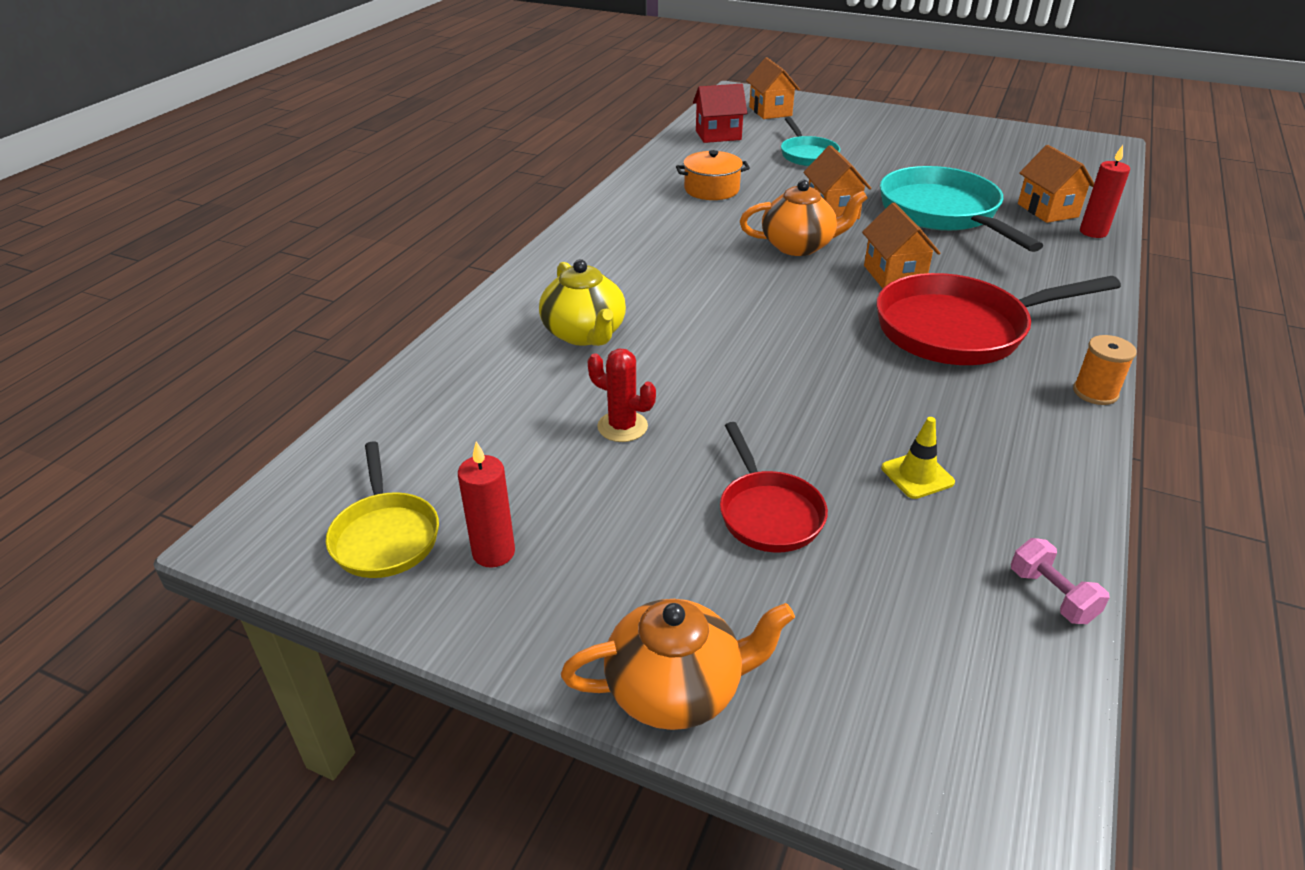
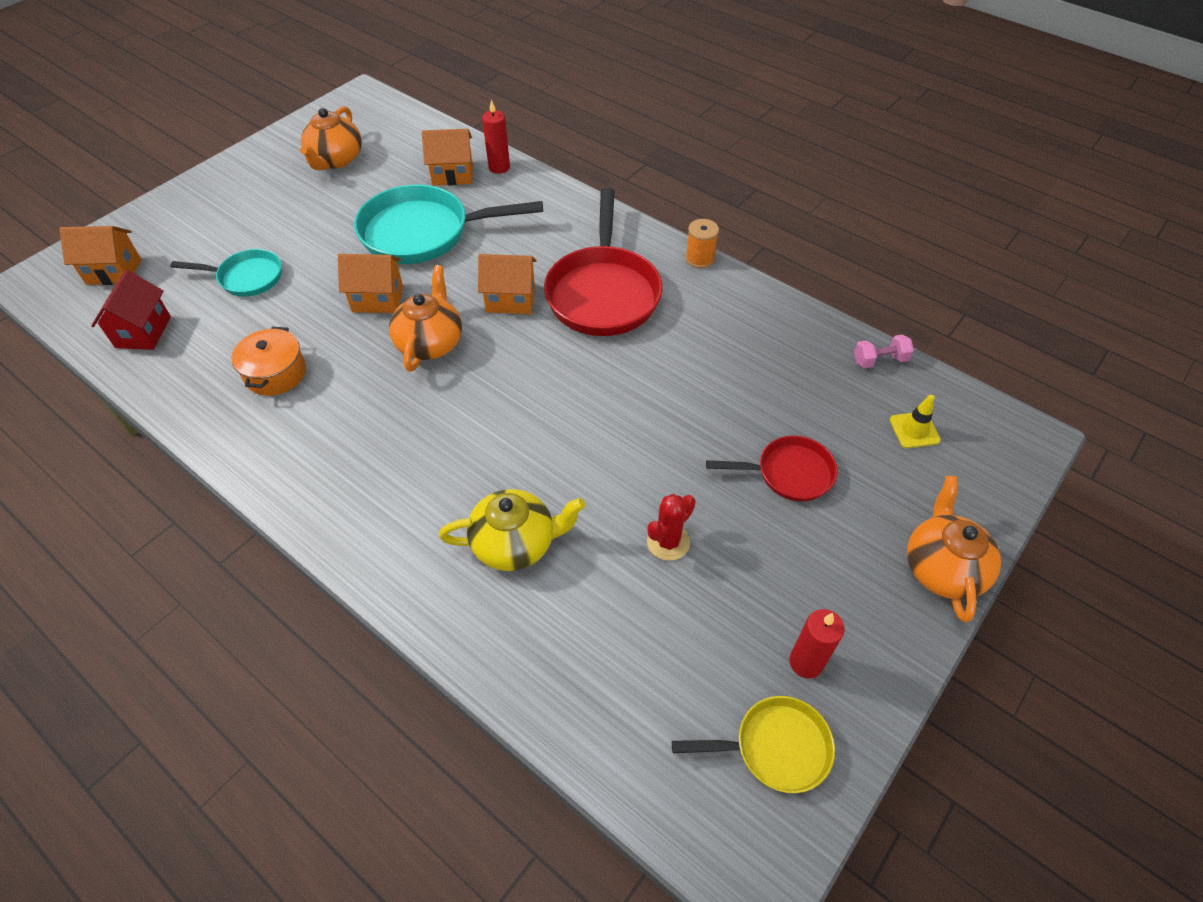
camera: 75 degrees left, 15 degrees up
(917, 475) = (765, 380): yellow traffic cone -> yellow traffic cone (914, 430)
(996, 154) = (336, 160): none -> orange teapot

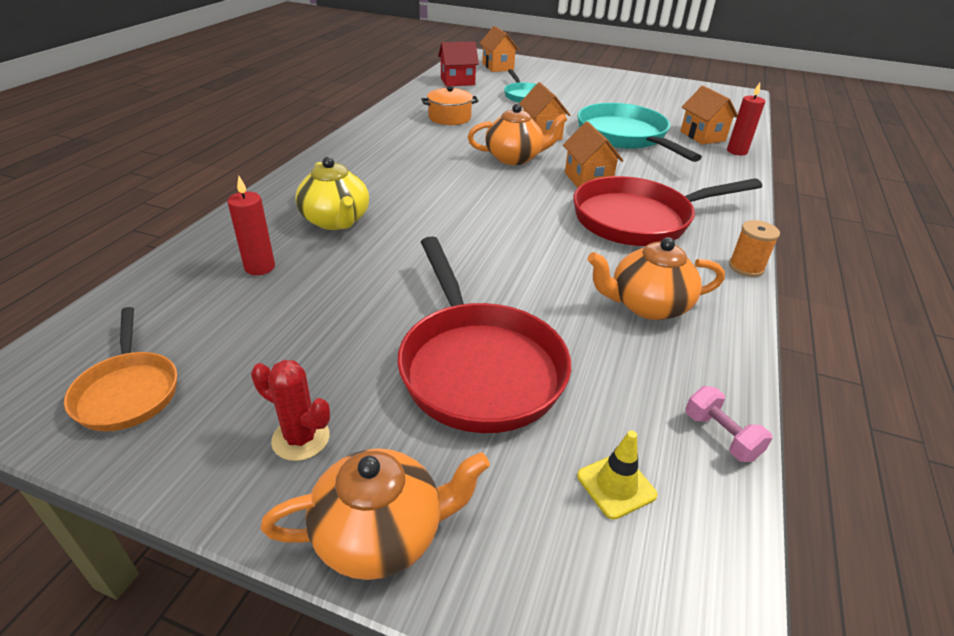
camera: 70 degrees right, 15 degrees down
(336, 160) = (663, 98): orange teapot -> orange teapot (647, 306)
(668, 542) = (358, 295): red cactus -> red cactus (301, 438)
(775, 748) = (128, 391): yellow pan -> orange pan
(789, 473) = (478, 367): red pan -> red pan, size x1.81
(806, 662) = (227, 405): red candle -> red candle (260, 267)

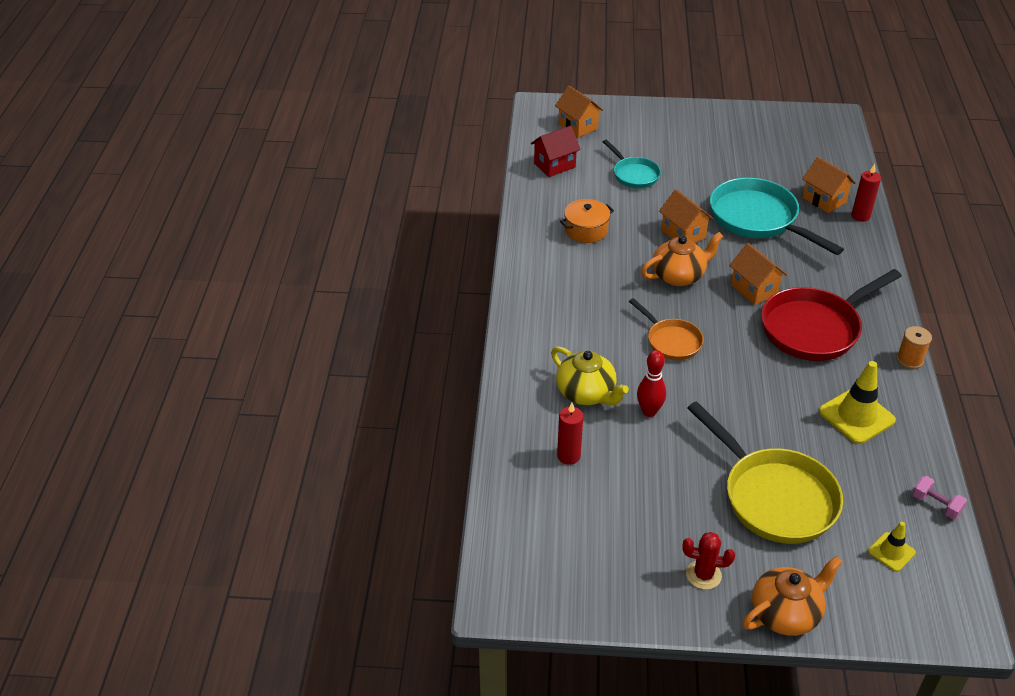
camera: 15 degrees left, 5 degrees up
(128, 391) = (575, 576): orange pan -> orange pan (671, 341)
(390, 249) = (649, 411): none -> red bowling pin
(478, 367) = (774, 497): red pan -> yellow pan
(647, 306) = (856, 416): orange teapot -> yellow traffic cone

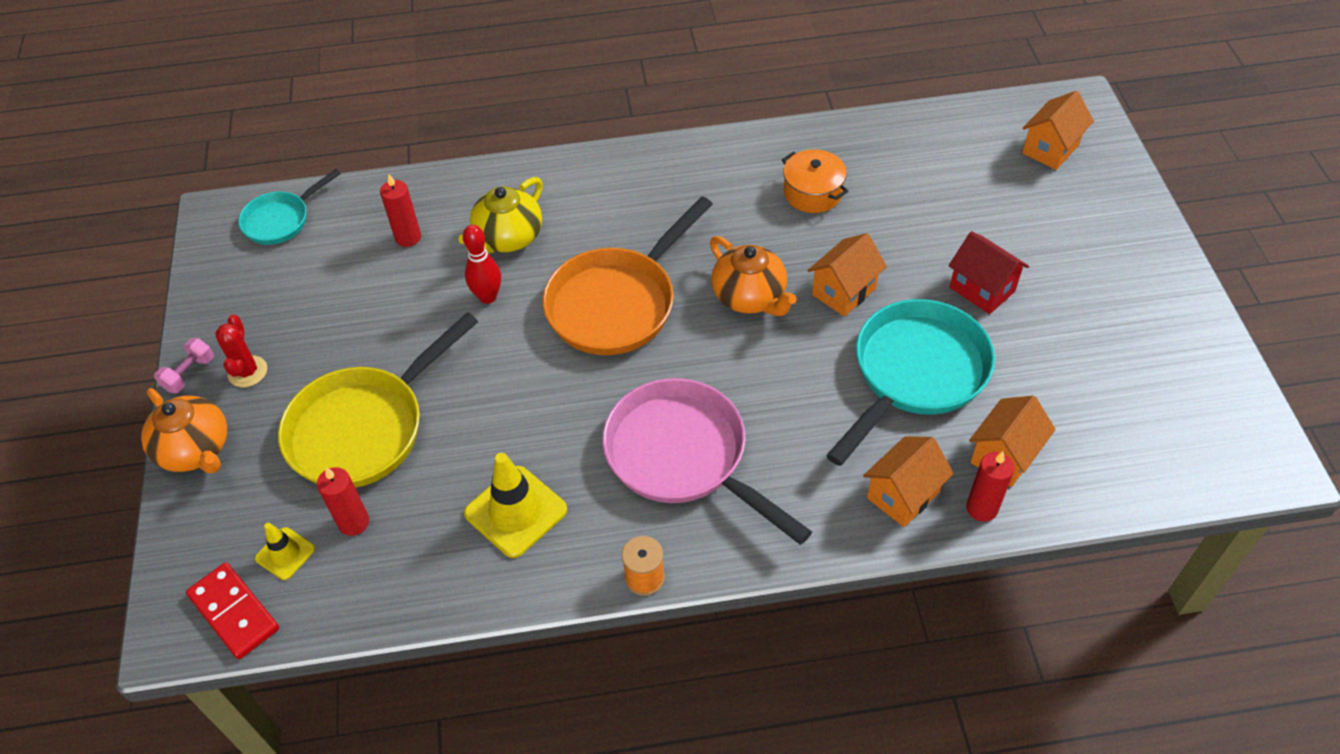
camera: 80 degrees right, 10 degrees up
(554, 165) = (943, 141): red house -> red house (982, 289)
(634, 174) = (961, 223): turquoise pan -> turquoise pan (281, 220)
(671, 341) = (617, 303): orange pan -> orange pan, size x1.81
(754, 289) = (747, 381): orange house -> orange house (903, 495)
(814, 328) = (683, 456): red pan -> pink pan
(863, 508) = (354, 522): none -> red candle
(936, 505) = (365, 606): pink dumbbell -> pink dumbbell (189, 374)
(944, 586) = (234, 612): none -> red domino

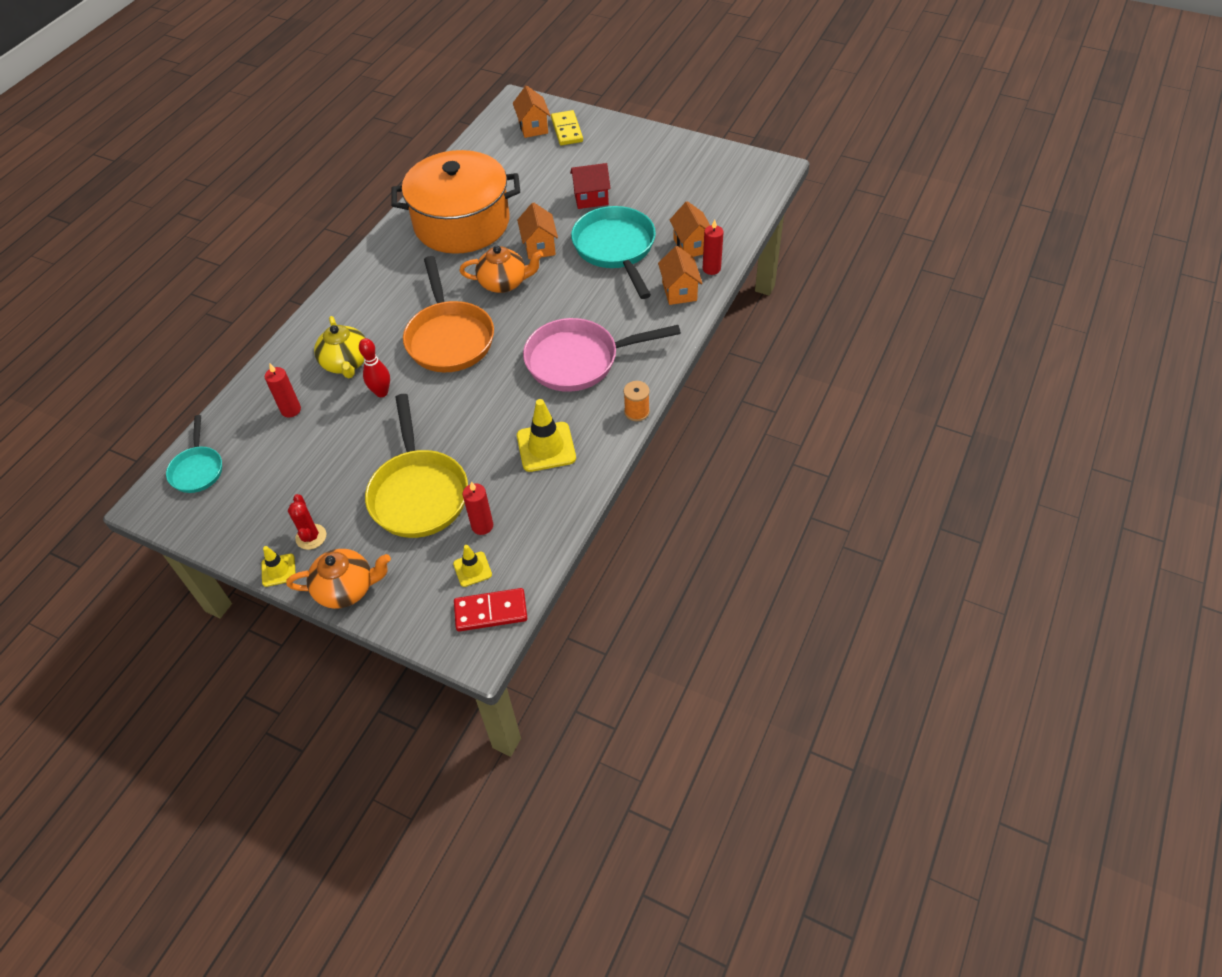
camera: 55 degrees left, 0 degrees up
(189, 374) = (278, 570): pink dumbbell -> yellow traffic cone
(247, 372) = (311, 537): red cactus -> red cactus turned 45 degrees clockwise
(813, 193) = (462, 223): orange pot -> orange pot, size x2.43
(1083, 184) = (567, 130): none -> yellow domino

